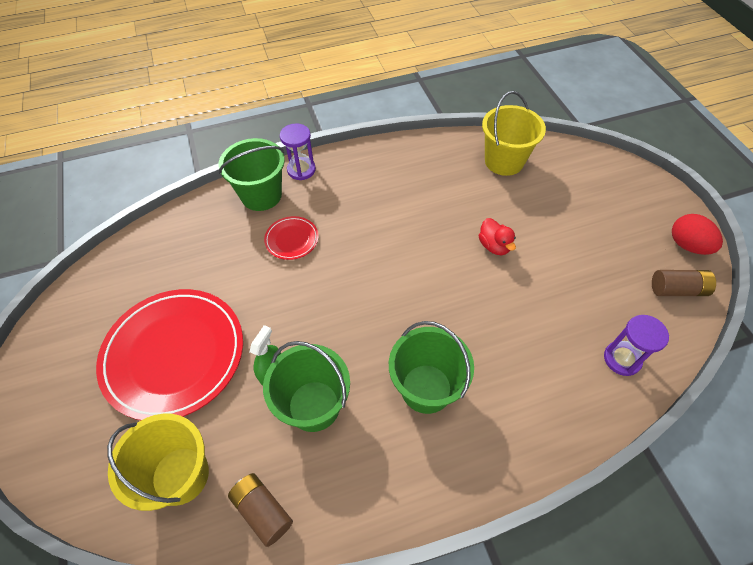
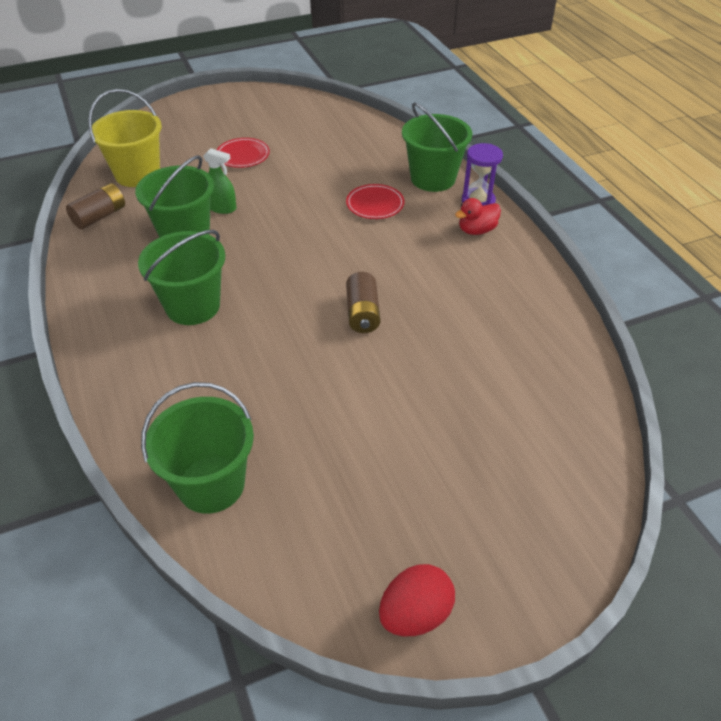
camera: 85 degrees right, 10 degrees down
(174, 354) = (243, 155): red plate -> red plate, size x0.44
(494, 246) = (385, 365): red duck -> red duck (476, 230)
(504, 161) = (548, 383): yellow bucket -> none
(622, 359) = (211, 484): purple hourglass -> green bucket
(677, 290) = (323, 577): brown battery -> brown battery (362, 313)

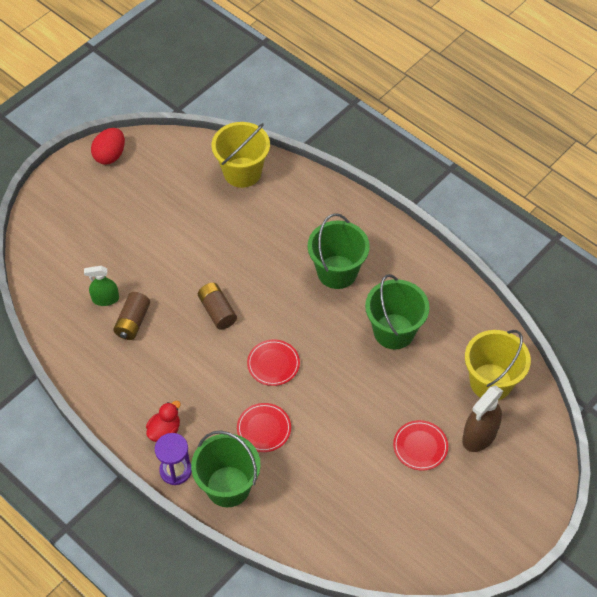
camera: 155 degrees right, 10 degrees up
(99, 216) = (475, 323): brown battery -> brown battery (133, 322)
(187, 148) = (479, 435): none -> brown spray bottle
(211, 484) = (242, 172): green bucket -> yellow bucket
(222, 208) = (388, 372): green spray bottle -> green spray bottle (105, 299)
(331, 247) = (273, 364): none -> red plate

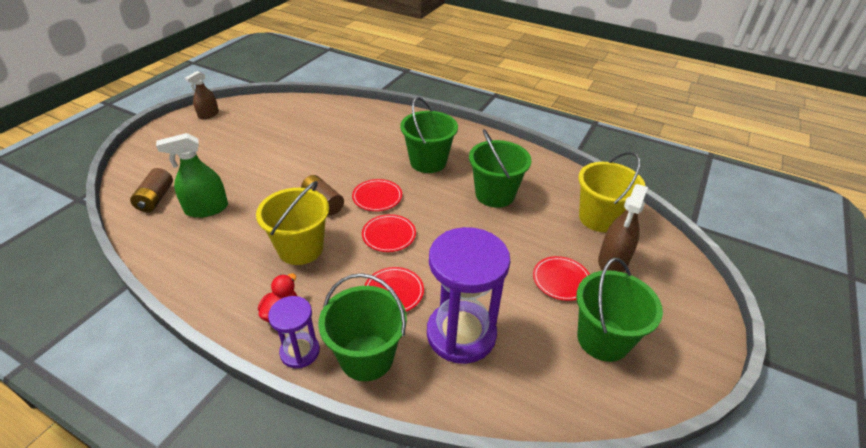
camera: 15 degrees left, 15 degrees down
(105, 299) = (206, 209): green spray bottle -> green spray bottle, size x1.51
(110, 155) = (208, 114): red egg -> brown spray bottle
(133, 322) = (237, 222): brown battery -> brown battery (156, 198)
(242, 172) = (327, 112): yellow bucket -> yellow bucket (301, 248)
(272, 313) = (377, 197): none -> red plate
(311, 482) = (461, 334): none -> purple hourglass
(431, 512) = (603, 339): none -> green bucket

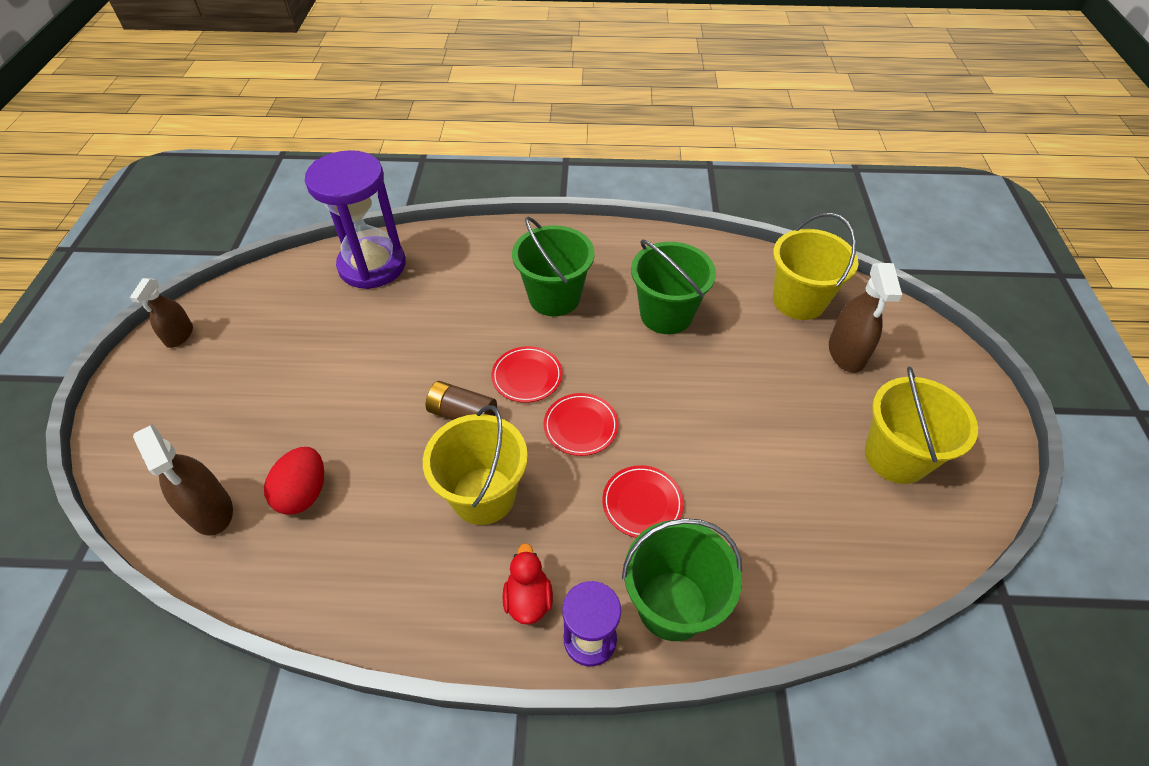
camera: 25 degrees left, 10 degrees up
(156, 198) = (210, 510): brown battery -> brown spray bottle
(206, 209) = (304, 493): green spray bottle -> red egg
(461, 334) = (753, 522): purple hourglass -> purple hourglass (372, 265)
(561, 280) = (811, 401): red plate -> none
(603, 339) = (896, 456): green bucket -> yellow bucket

